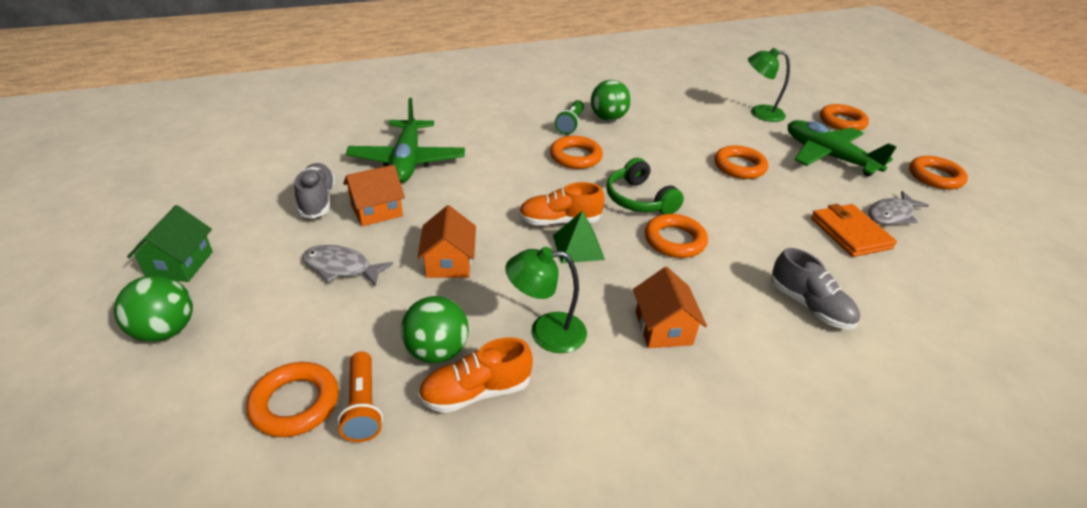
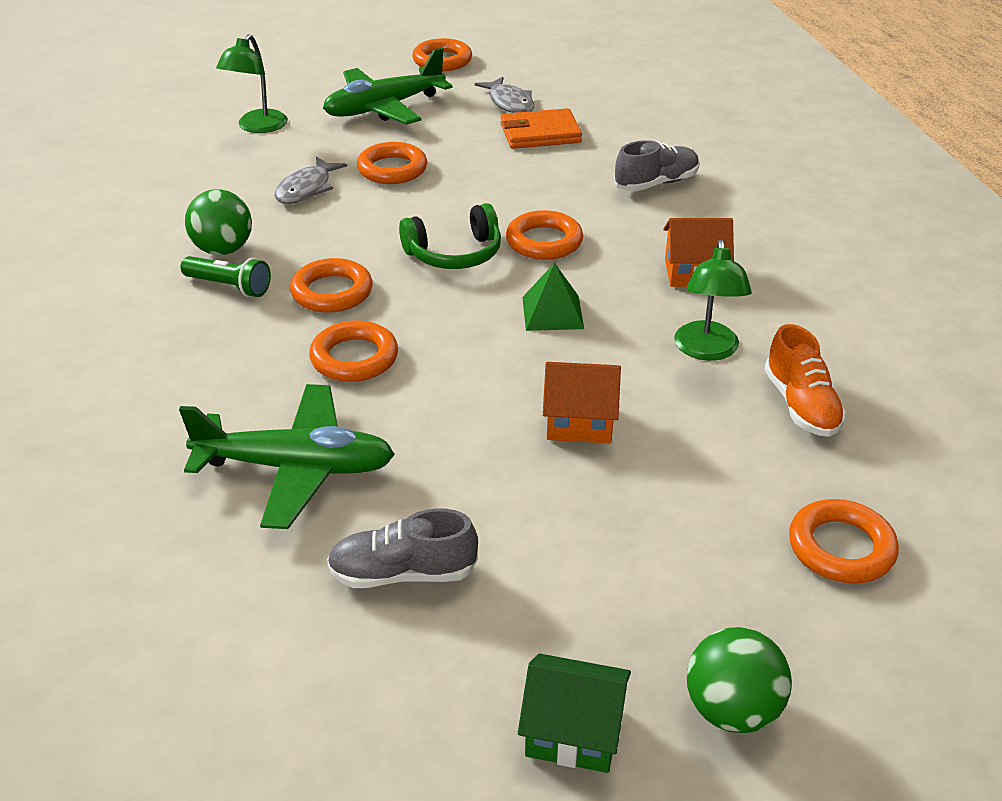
camera: 80 degrees left, 0 degrees up
(341, 268) = (587, 528): grey fish -> grey fish (306, 189)
(363, 406) = (835, 490): orange flashlight -> none
(377, 211) = (445, 498): orange house -> none
(437, 351) = (744, 433): green ball -> none
(559, 221) = (495, 322): orange shoe -> none
(842, 122) = (304, 79): orange ring -> orange ring (354, 358)

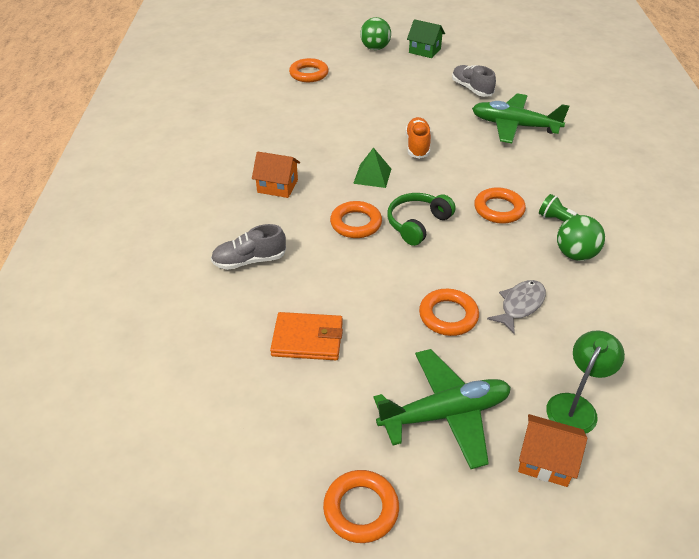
camera: 165 degrees left, 5 degrees up
(354, 358) = (486, 168): orange ring -> none
(403, 573) = (471, 89): grey shoe -> grey shoe turned 135 degrees counterclockwise
(454, 254) = (417, 224): green headphones -> green headphones turned 45 degrees counterclockwise
(509, 103) = (315, 395): grey fish -> none
(579, 422) = (383, 124): orange house -> orange house (545, 460)
(707, 350) = (304, 144): green lamp -> none
(801, 405) = (280, 116): orange shoe -> orange shoe (417, 146)

